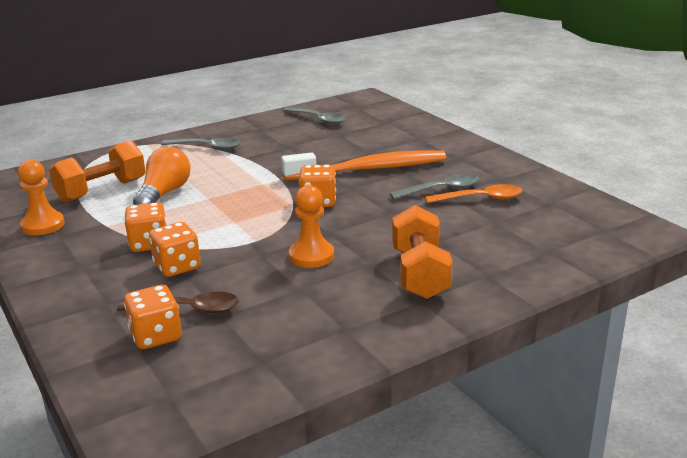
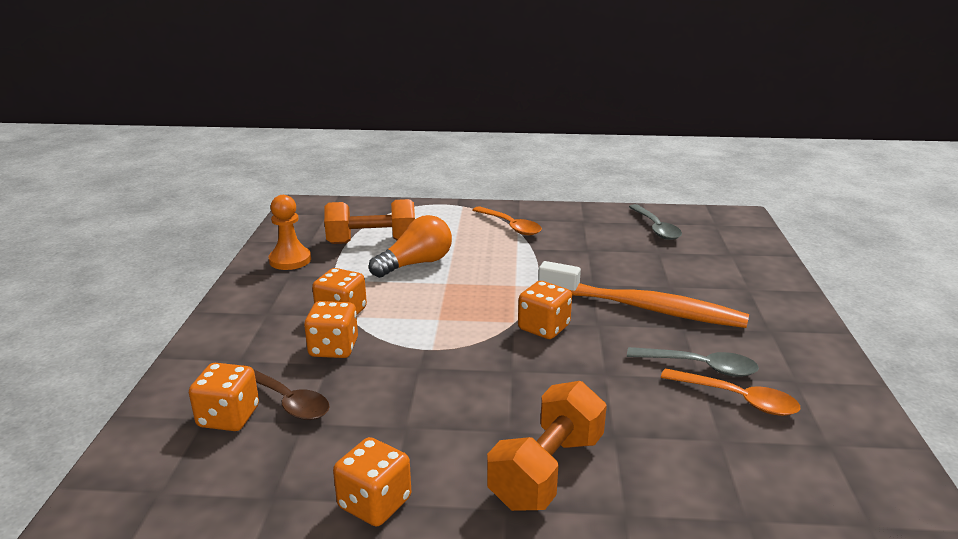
camera: 35 degrees right, 0 degrees up
(207, 147) = (510, 226): grey spoon -> orange spoon
(311, 256) = (462, 392): orange pawn -> none
(337, 333) = (374, 503): none -> orange dice

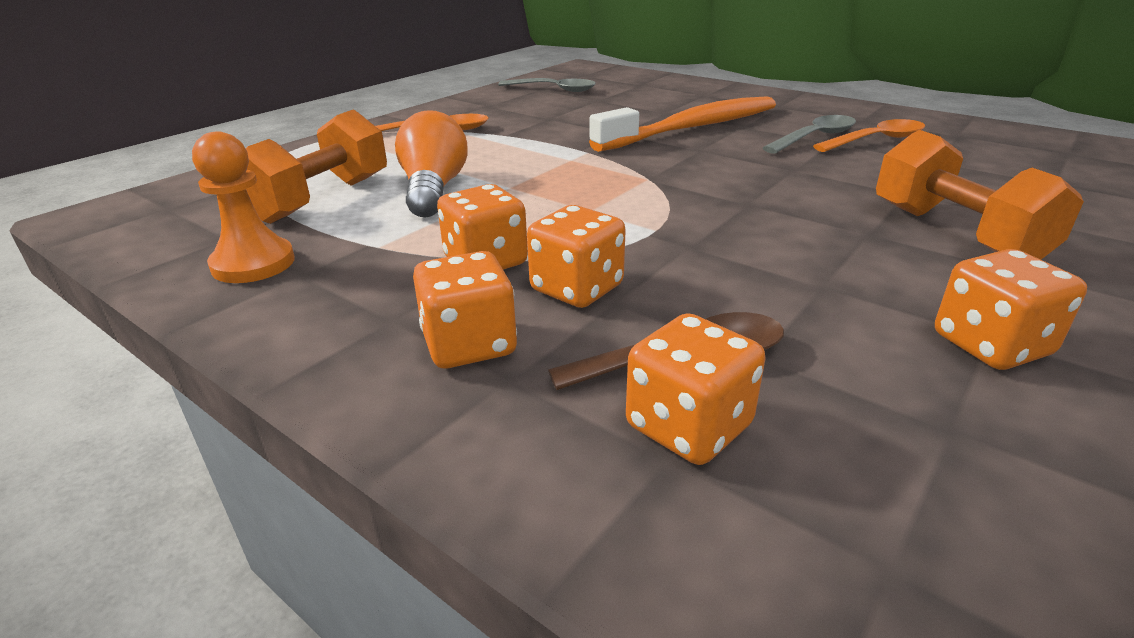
camera: 55 degrees left, 5 degrees up
(543, 328) = (678, 170): orange dice -> orange dice (469, 345)

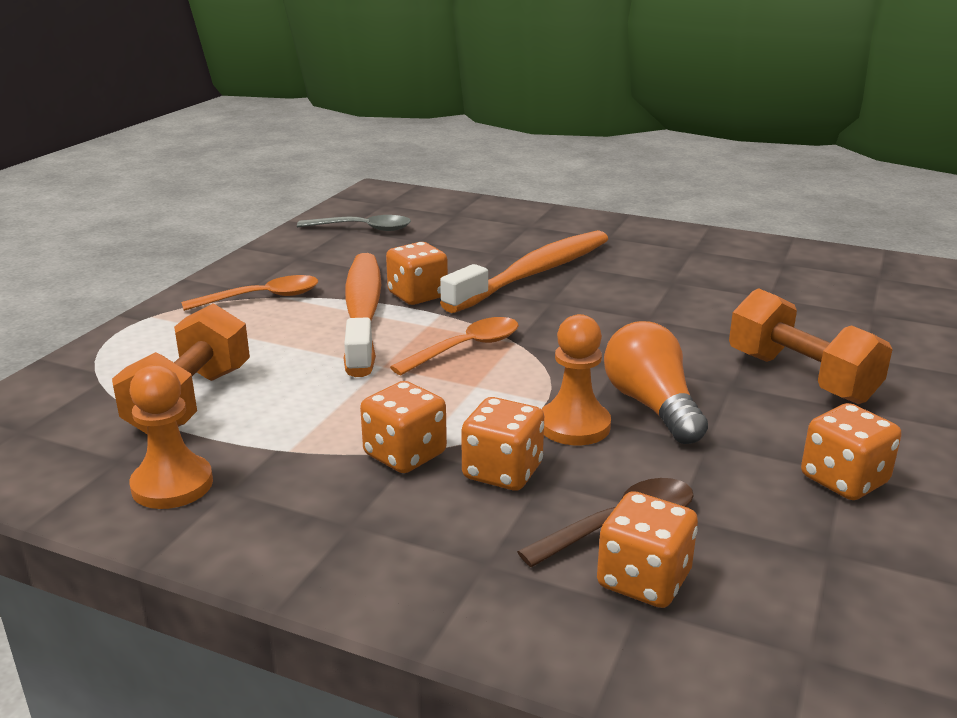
camera: 15 degrees left, 5 degrees down
(433, 190) = (305, 377): orange light bulb -> orange light bulb (651, 406)
(469, 345) = (435, 538): orange dice -> orange dice (417, 295)
(517, 146) = (363, 312): none -> orange toothbrush
(675, 254) = (574, 426): none -> orange pawn
(815, 137) = (656, 277): grey spoon -> none
(876, 140) = (712, 276): orange spoon -> orange spoon (466, 348)

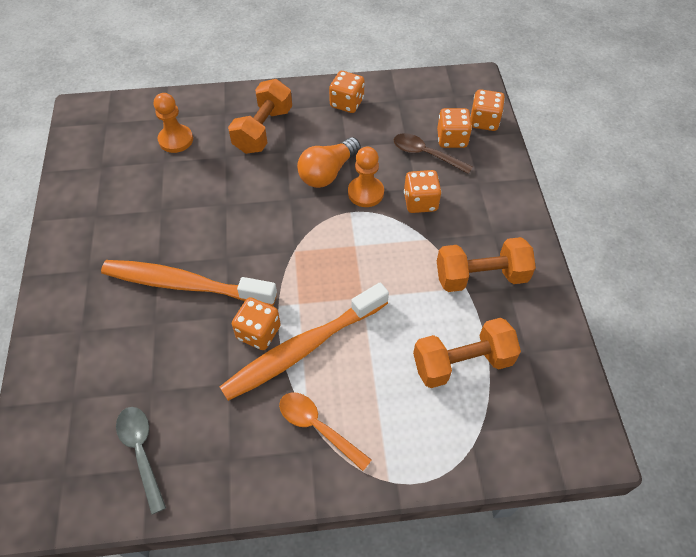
camera: 120 degrees left, 30 degrees up
(172, 485) = (524, 313): orange pawn -> orange pawn (176, 140)
(287, 472) = (481, 276): none -> orange dumbbell
(405, 454) = (434, 241): orange dice -> orange dice (484, 121)
(466, 348) = (317, 269): orange spoon -> none

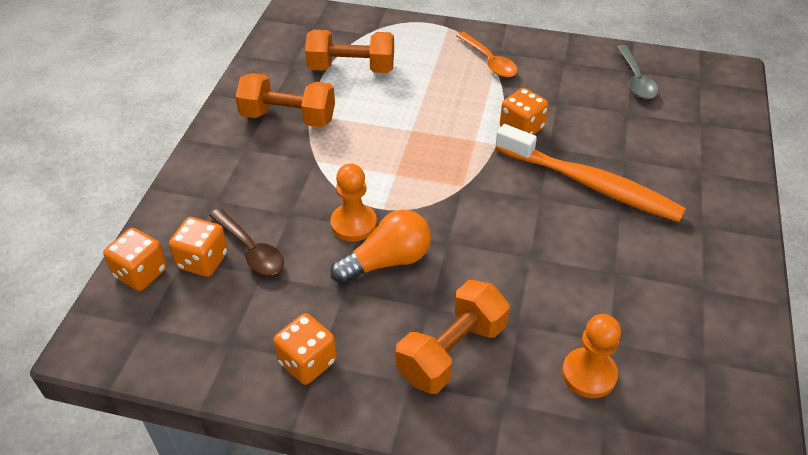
camera: 160 degrees left, 10 degrees down
(302, 349) = (484, 108): orange toothbrush -> none
(420, 202) = (297, 197): orange dice -> none

